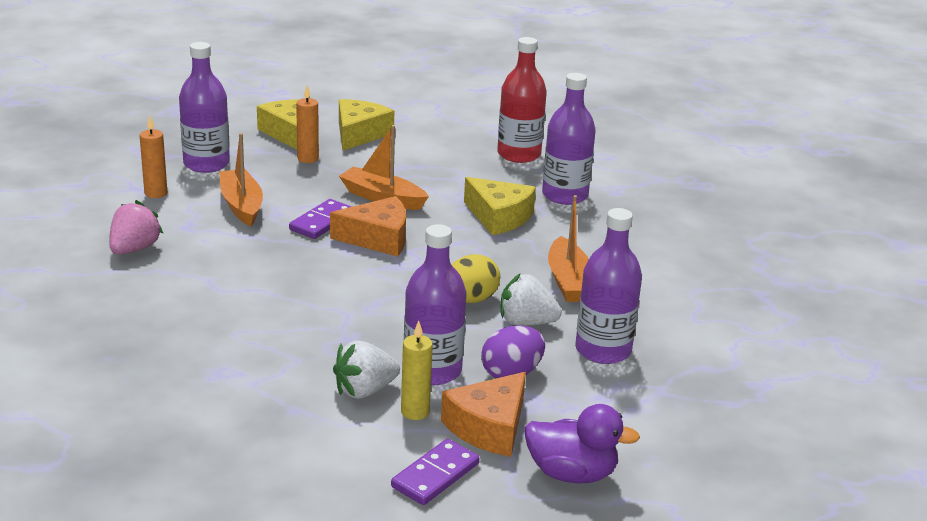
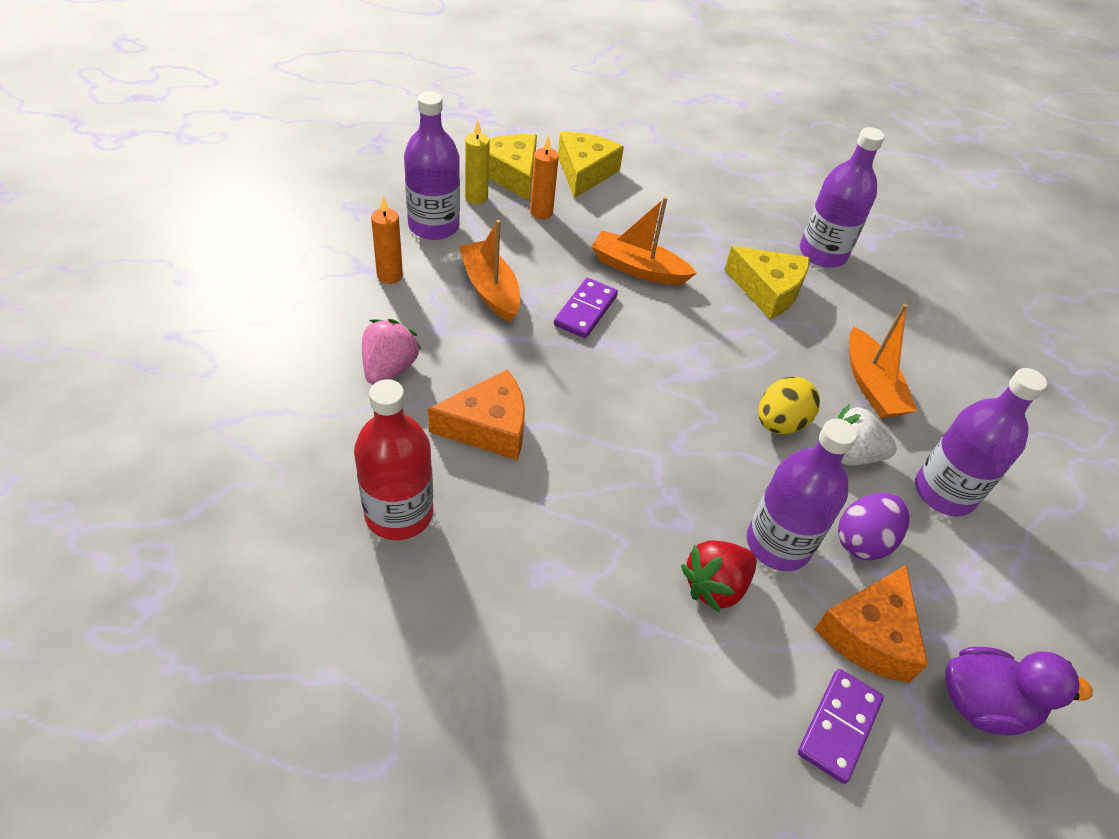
camera: 10 degrees left, 20 degrees up
(364, 390) = (715, 586): white strawberry -> red strawberry
(378, 238) = (653, 332): orange cheese -> orange cheese (488, 427)
(415, 412) = (781, 617): yellow candle -> yellow candle (476, 198)
(519, 154) = (756, 195): red bottle -> red bottle (399, 513)

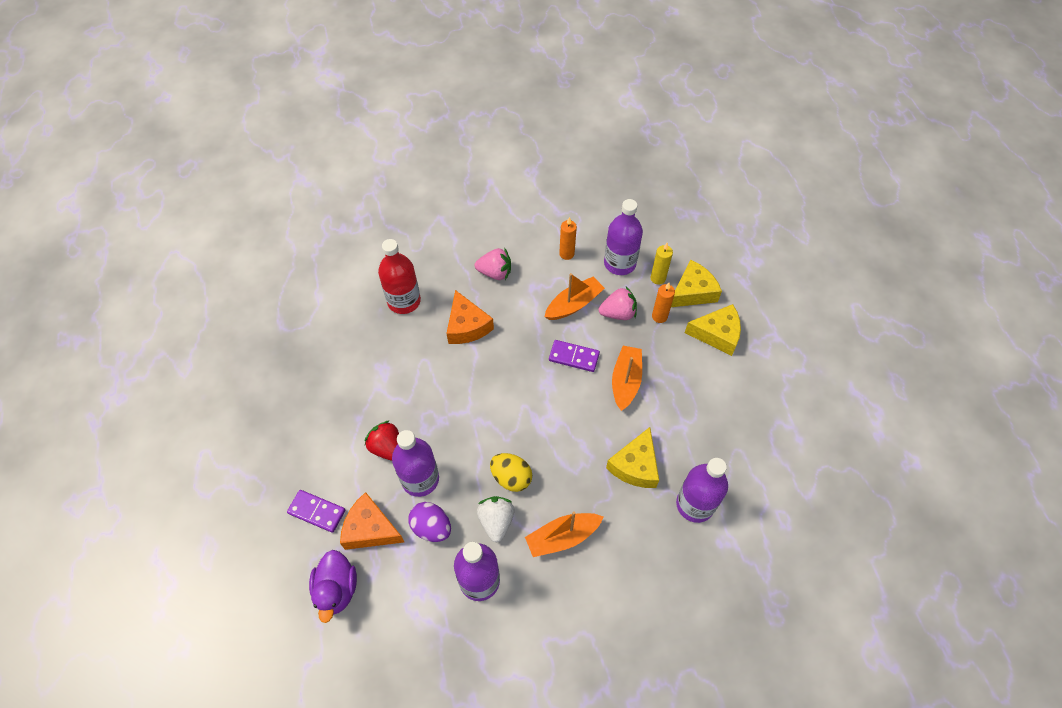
camera: 85 degrees right, 10 degrees up
(522, 249) = (618, 313): none -> pink strawberry

